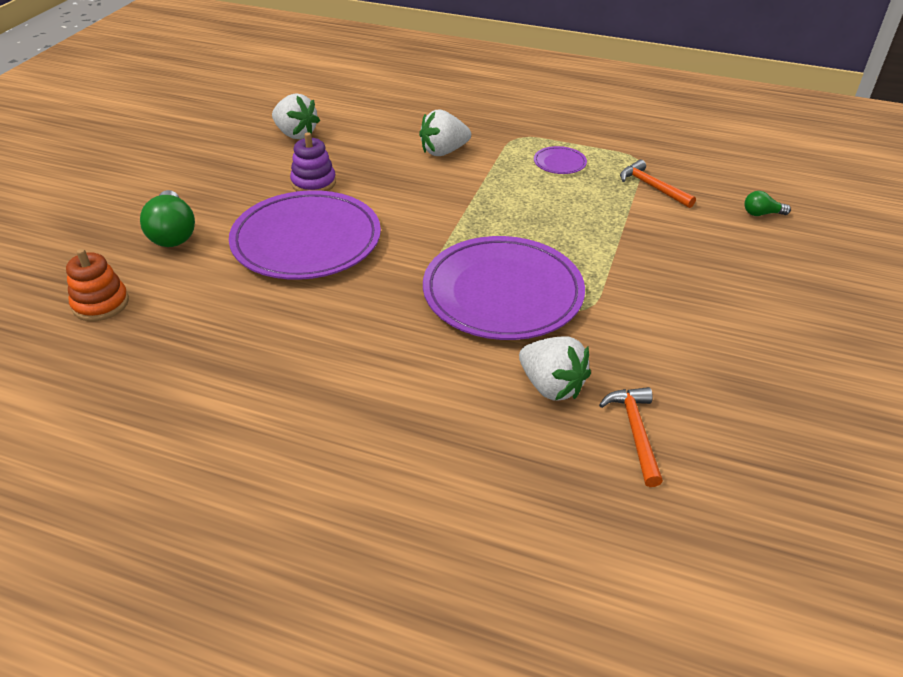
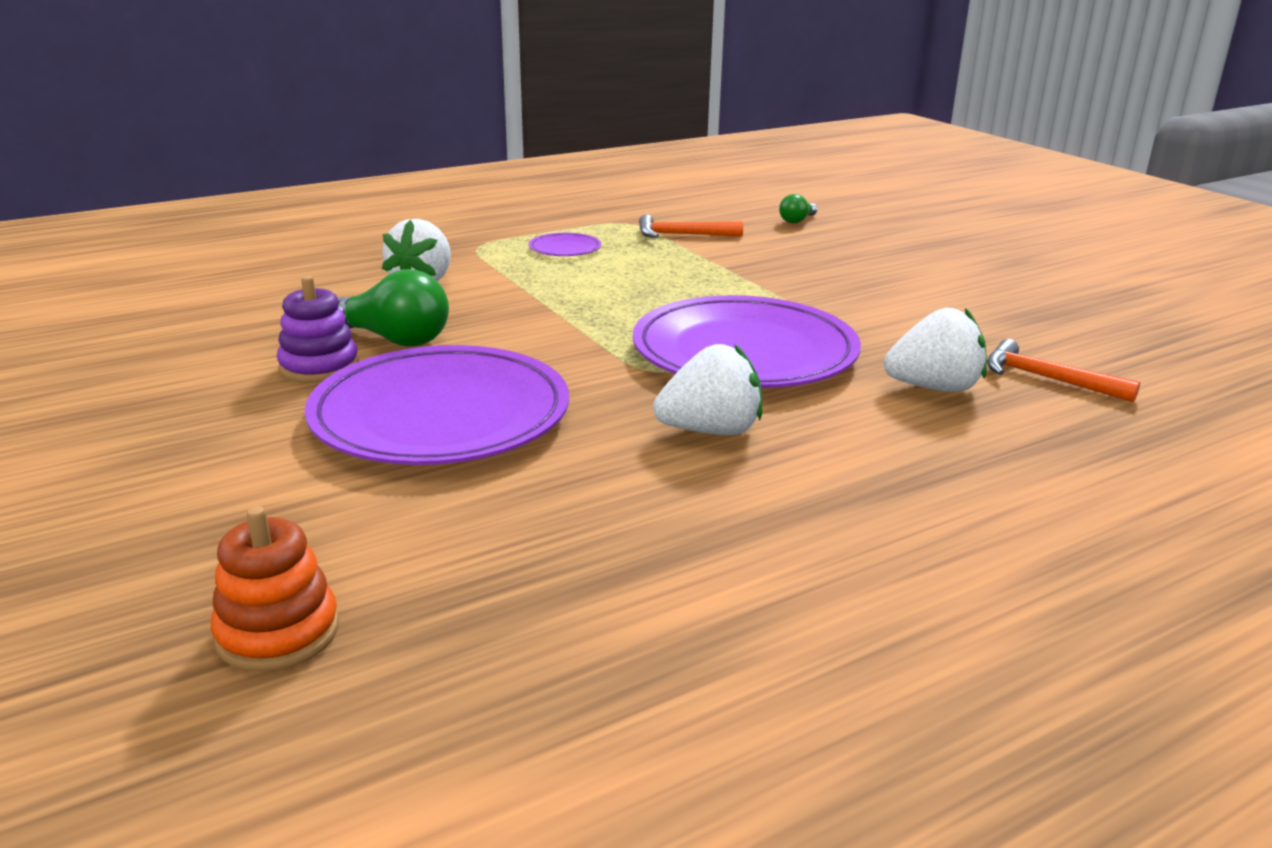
camera: 50 degrees left, 15 degrees down
(172, 233) = (214, 503): green light bulb -> green light bulb (393, 339)
(296, 134) = (177, 338): white strawberry -> white strawberry (710, 431)

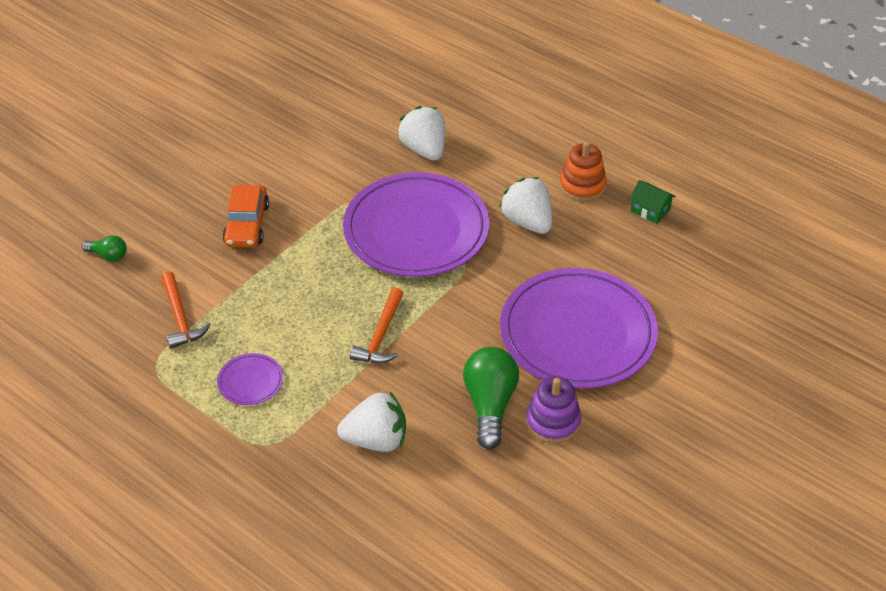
camera: 110 degrees left, 20 degrees up
(278, 633) = (777, 304): orange stacking toy -> orange stacking toy (582, 186)
(664, 558) = (650, 210): none -> green house
(813, 272) = (247, 224): none -> orange car
(1047, 379) = (388, 111): orange hammer -> orange hammer (380, 336)

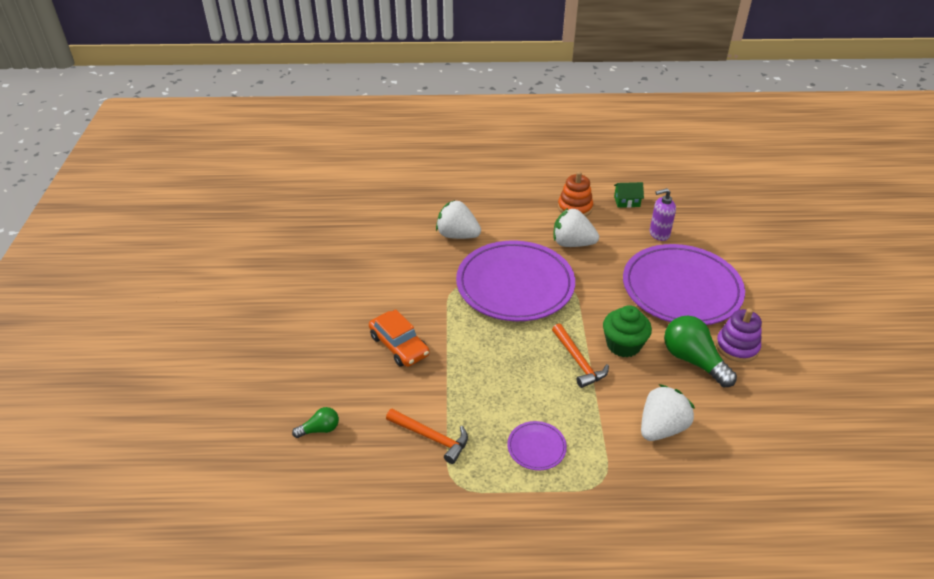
camera: 40 degrees left, 5 degrees down
(442, 348) = (623, 345): none -> green cupcake
(635, 265) = (659, 234): none -> purple soap dispenser

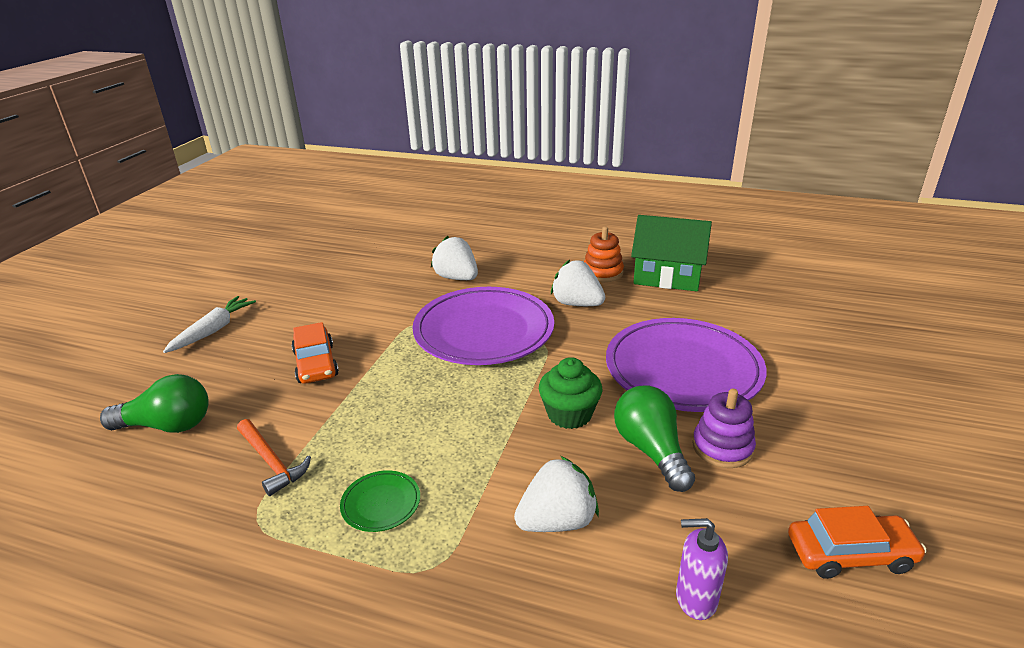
camera: 20 degrees right, 10 degrees down
(280, 333) = (213, 330): none -> white carrot
(320, 429) = (167, 425): green light bulb -> green light bulb, size x1.92
(536, 447) = (381, 503): purple plate -> green plate
(578, 361) = (501, 420): orange hammer -> none
(627, 201) = (667, 275): green house -> green house, size x2.28
(659, 234) = (687, 311): purple soap dispenser -> purple soap dispenser (695, 599)
(841, 402) = (850, 554): none -> orange car

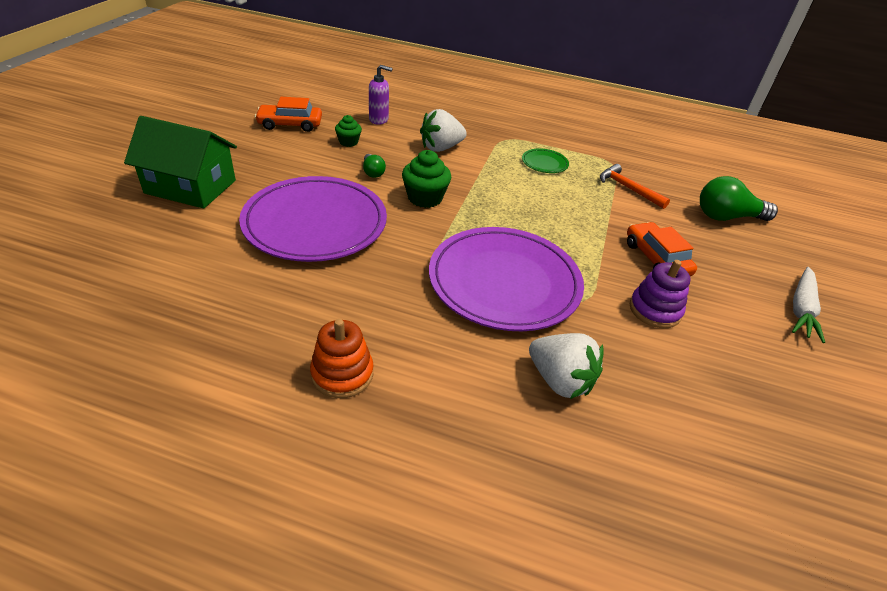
camera: 175 degrees right, 10 degrees up
(577, 304) = (394, 313): white strawberry -> none
(651, 450) = (372, 172): green light bulb -> green light bulb, size x0.52
(667, 275) = (248, 358): green house -> green house (190, 187)
(718, 515) = (348, 142): none -> green cupcake
(722, 447) = (322, 169): purple stacking toy -> purple stacking toy (655, 310)

